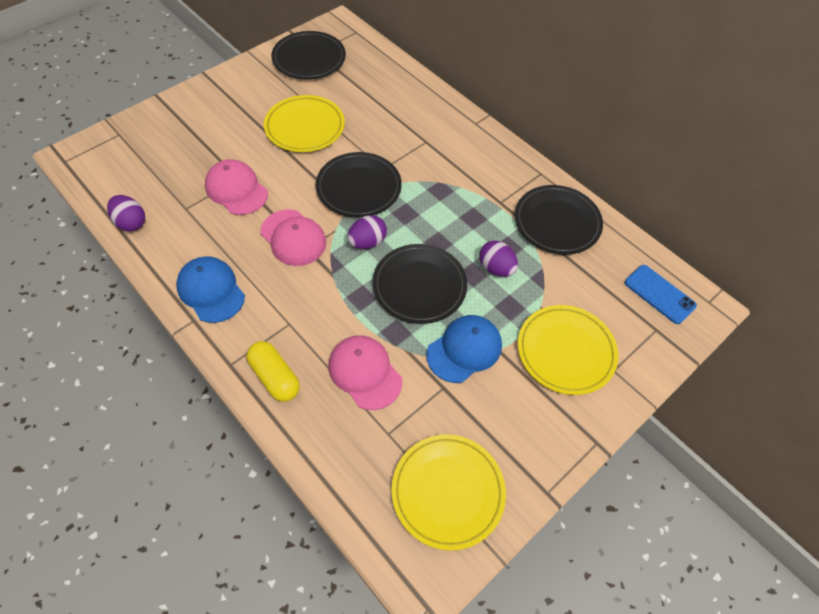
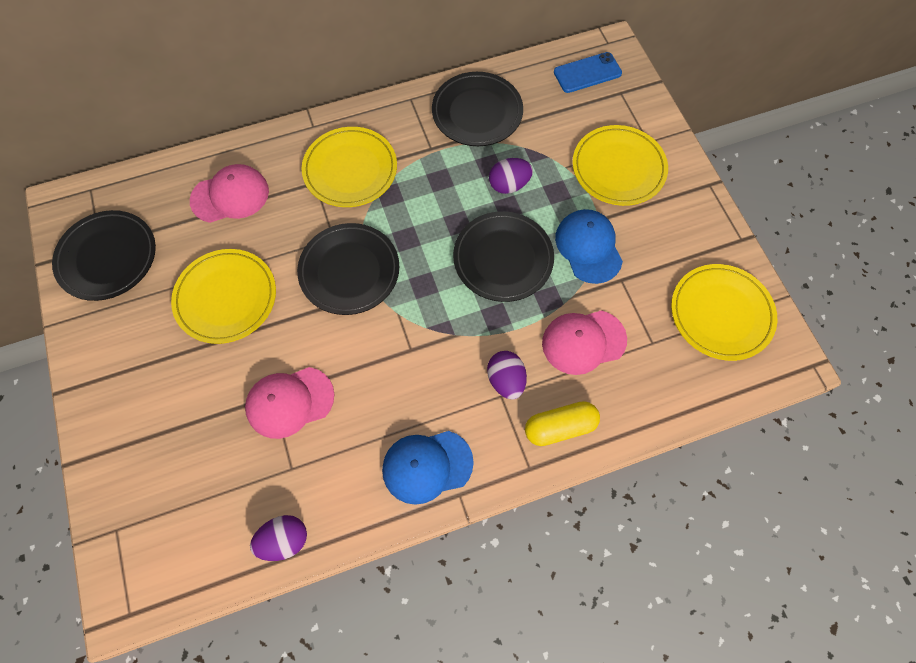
camera: 65 degrees left, 10 degrees up
(293, 238) = (390, 359): pink cap -> pink cap (230, 196)
(367, 242) = (428, 287): purple egg -> purple egg (506, 380)
(449, 158) = (350, 170): none -> yellow plate

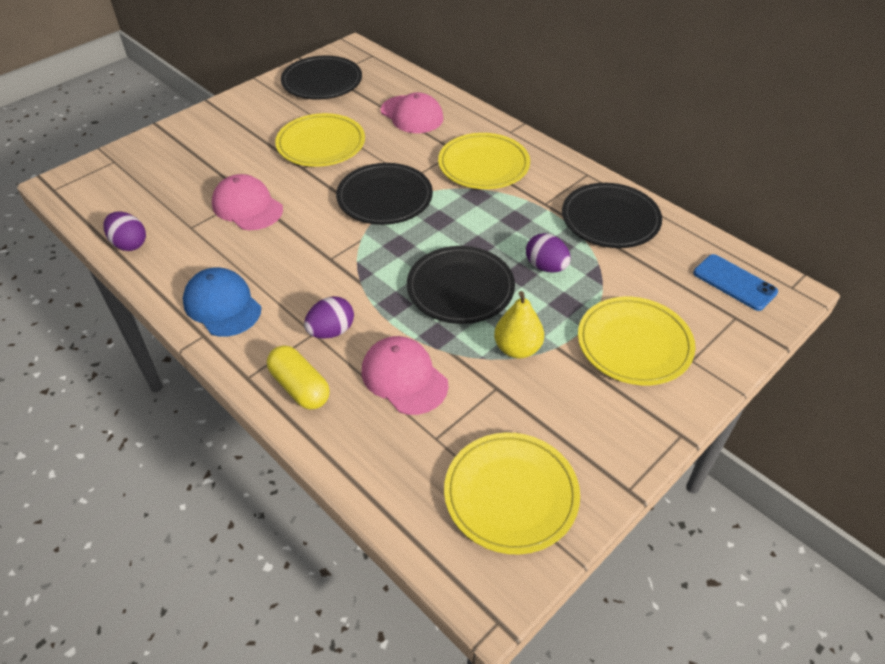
camera: 65 degrees right, 20 degrees down
(588, 247) = (517, 348): blue cap -> yellow pear

